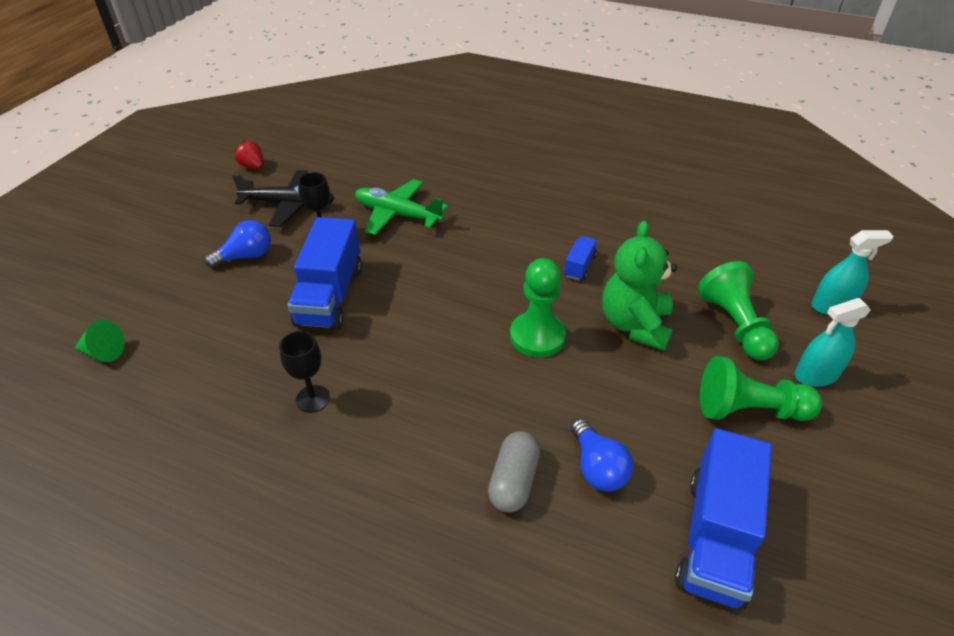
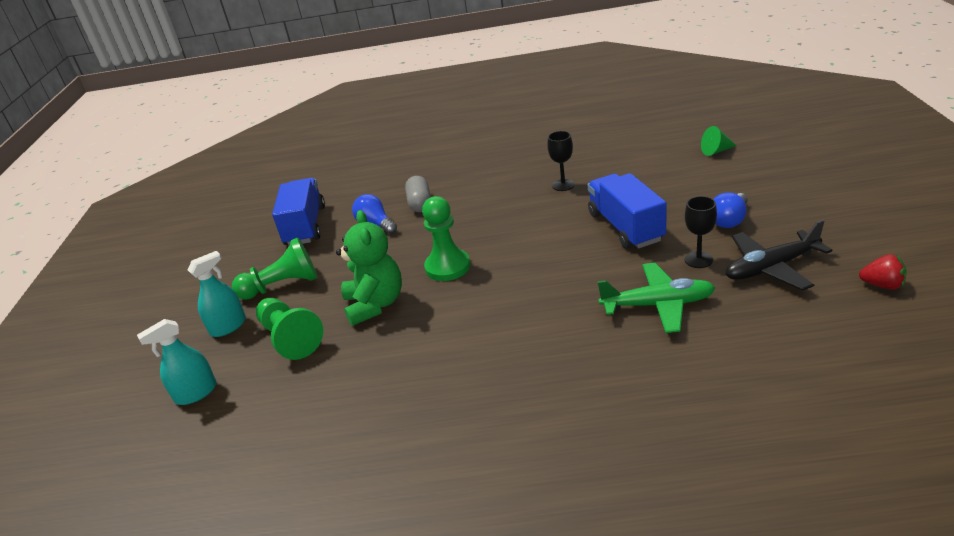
camera: 160 degrees right, 10 degrees down
(580, 266) = (442, 332): blue truck -> none

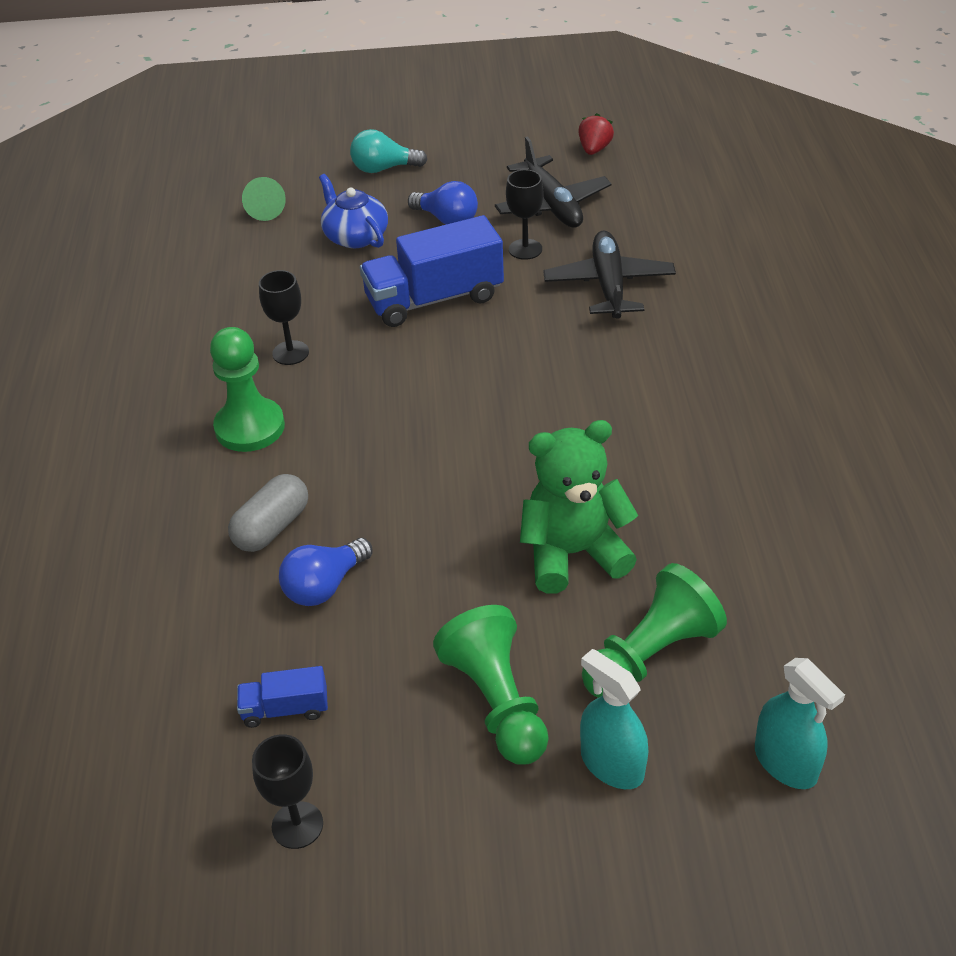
camera: 95 degrees left, 10 degrees up
(244, 239) = (297, 825): none -> black goblet
(305, 226) = (285, 709): blue truck -> blue truck, size x0.48
(420, 203) = (272, 527): grey capsule -> grey capsule turned 45 degrees counterclockwise
(447, 267) = (488, 474): green pawn -> green pawn (250, 427)
(658, 305) = (609, 285): green plane -> black plane
(694, 187) = (355, 236): none -> blue teapot
(791, 185) = (384, 169): none -> turquoise light bulb

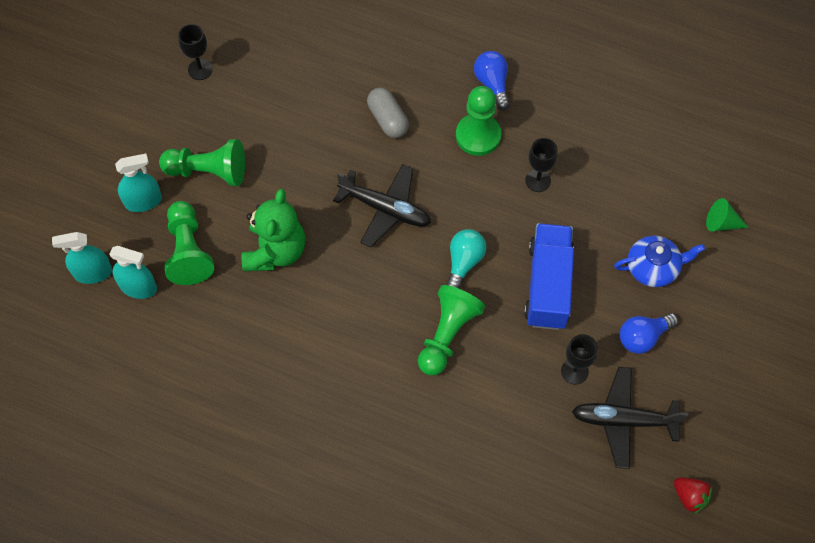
camera: 115 degrees right, 20 degrees up
(285, 709) = (264, 86): blue truck -> none
(324, 586) = (330, 128): blue light bulb -> blue light bulb (492, 84)
(384, 169) = (741, 325): turquoise light bulb -> turquoise light bulb (464, 262)
(562, 350) = (447, 335): none -> green pawn
(609, 285) = (500, 403): black plane -> black plane (385, 209)
(757, 686) = (138, 287): none -> turquoise spray bottle

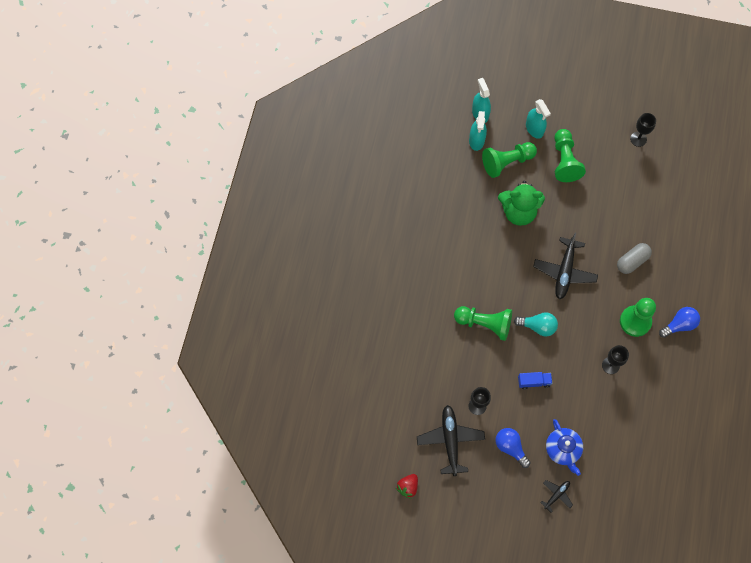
camera: 80 degrees right, 5 degrees up
(548, 285) = (534, 382): blue truck -> blue truck, size x0.48
(718, 290) = (556, 495): none -> black plane
(721, 223) = (609, 494): green cone -> none

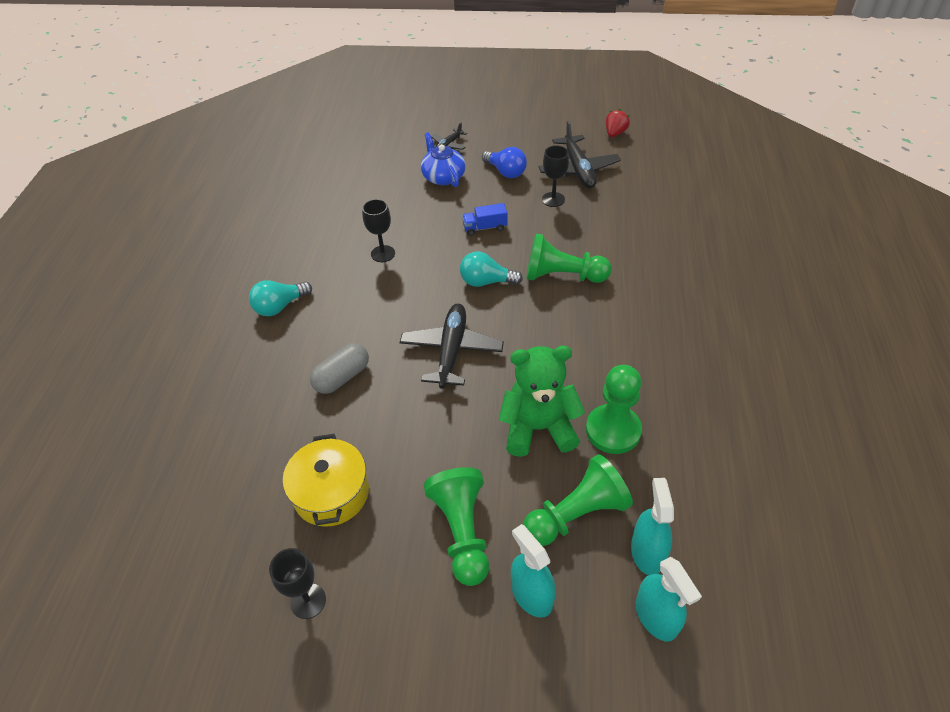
camera: 175 degrees right, 20 degrees down
(632, 189) = (331, 493): none -> yellow pot
(635, 321) = (344, 303): green pawn -> green pawn (613, 430)
(679, 325) = (280, 306): blue light bulb -> turquoise light bulb

